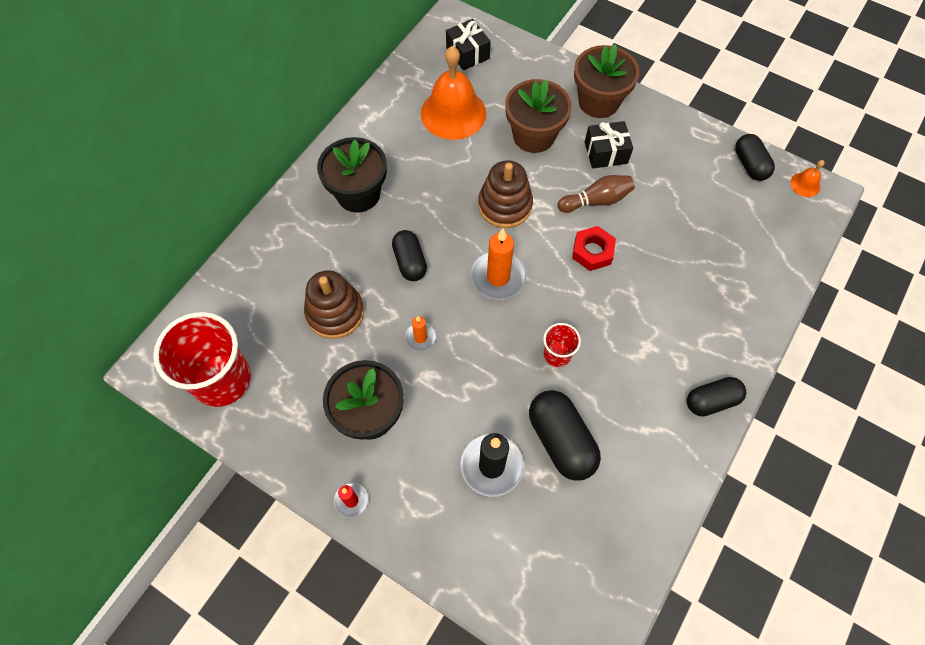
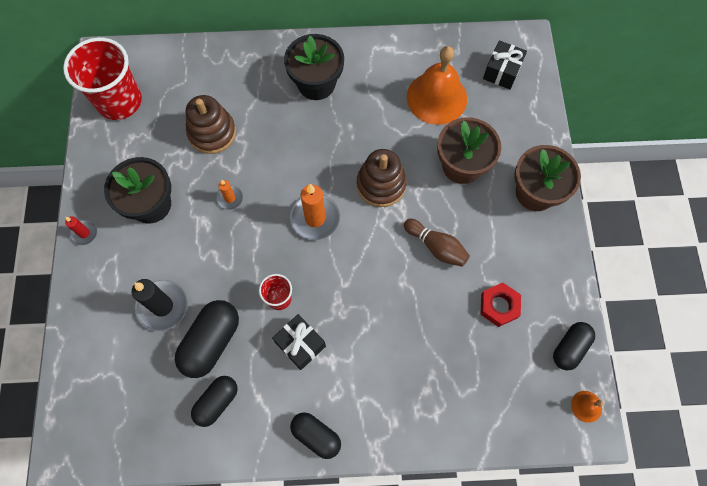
camera: 55 degrees right, 5 degrees up
(410, 262) = (285, 152): black capsule -> black capsule (217, 402)
(592, 251) = (387, 271): red nut -> red nut (499, 306)
(606, 153) = (488, 227): black gift -> black gift (300, 344)

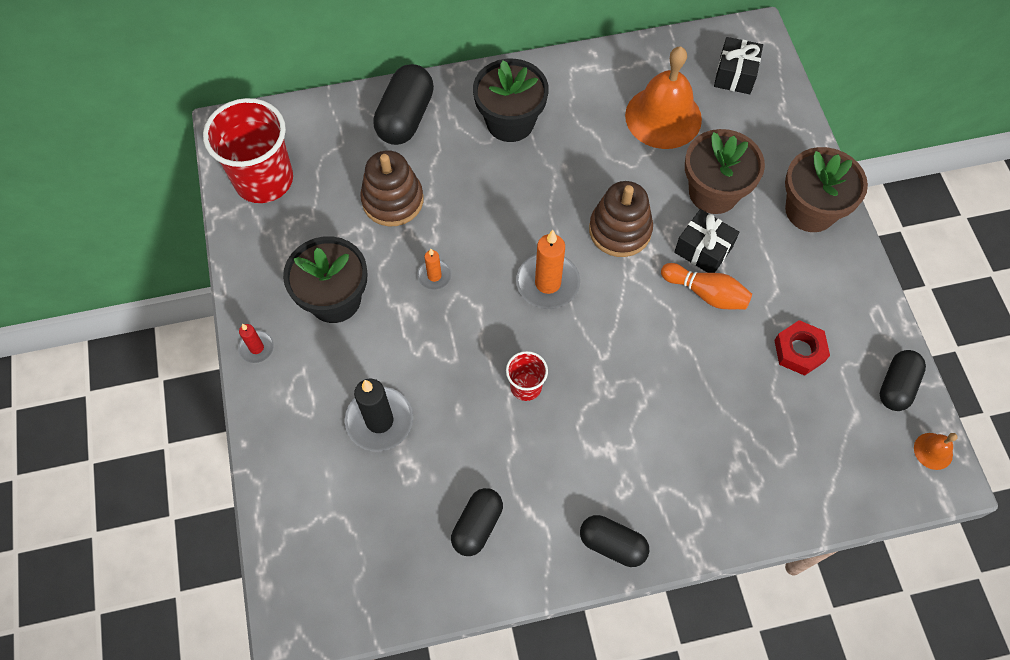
camera: 10 degrees left, 5 degrees down
(211, 342) = (452, 454): black capsule -> black capsule (406, 117)
(300, 344) = (566, 437): black gift -> black gift (703, 250)
(436, 247) = (706, 293): brown bowling pin -> orange bowling pin

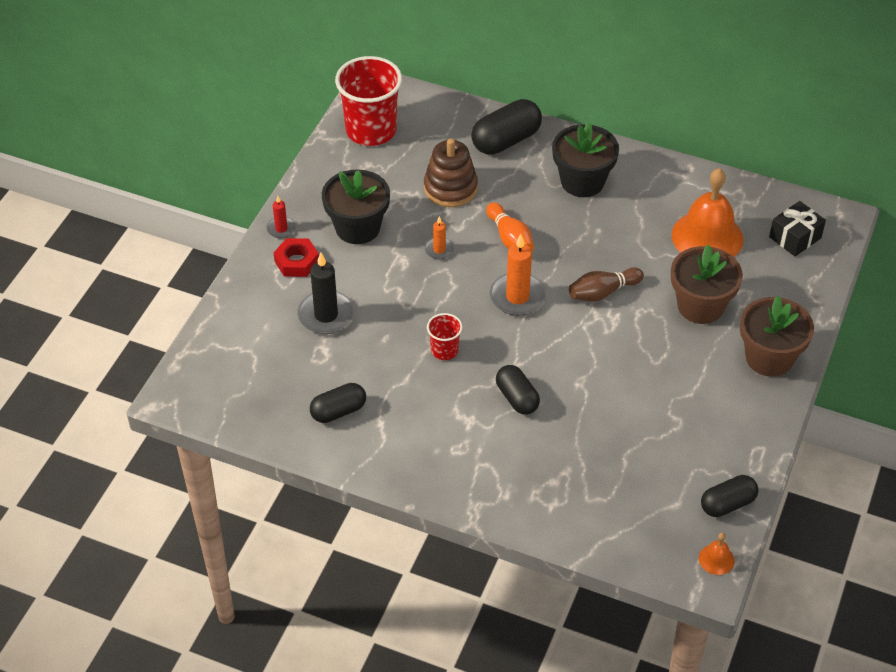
camera: 35 degrees right, 15 degrees down
(612, 544) = (421, 475): black capsule -> black capsule (517, 398)
(620, 230) = (603, 292): brown stacking toy -> brown bowling pin
(703, 250) = (656, 338): black gift -> none
(706, 293) = (632, 366): orange bowling pin -> orange bowling pin (510, 238)
(799, 351) = (671, 440): red nut -> red nut (296, 262)

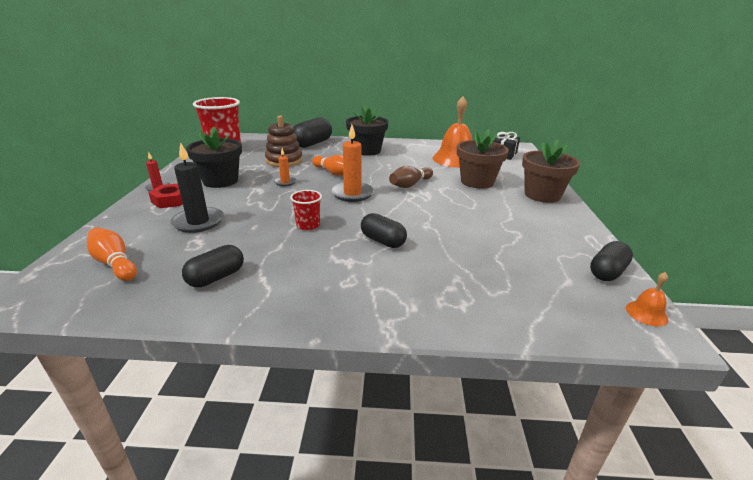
camera: 20 degrees left, 20 degrees down
(246, 367) = (114, 263): none -> orange bowling pin

